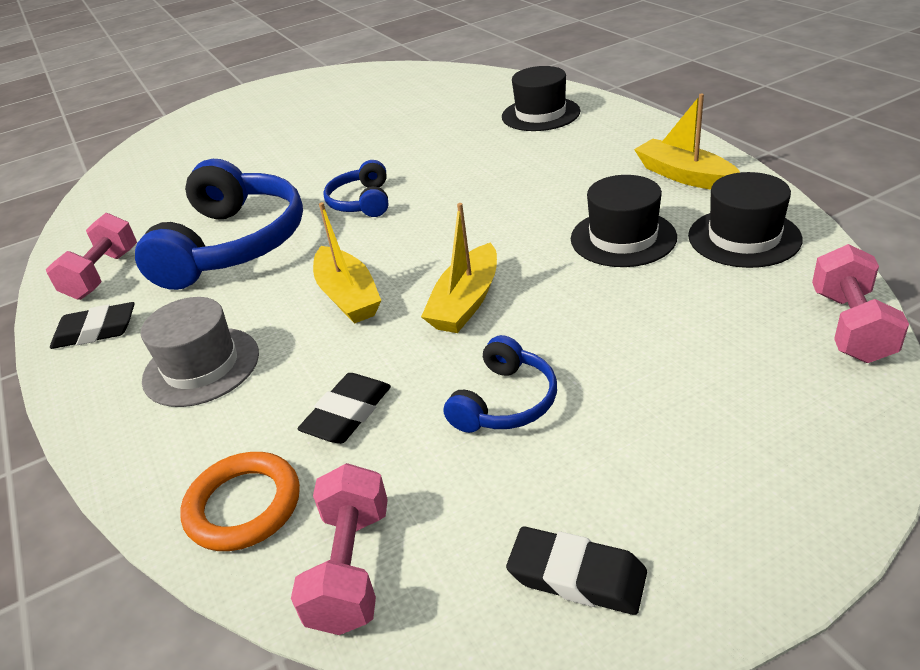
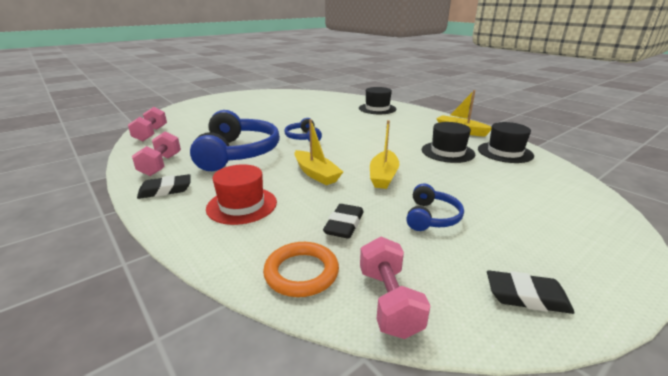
camera: 15 degrees left, 10 degrees down
(201, 366) = (242, 205): grey hat -> red hat
(851, 326) = (579, 184): pink dumbbell -> pink dumbbell (151, 134)

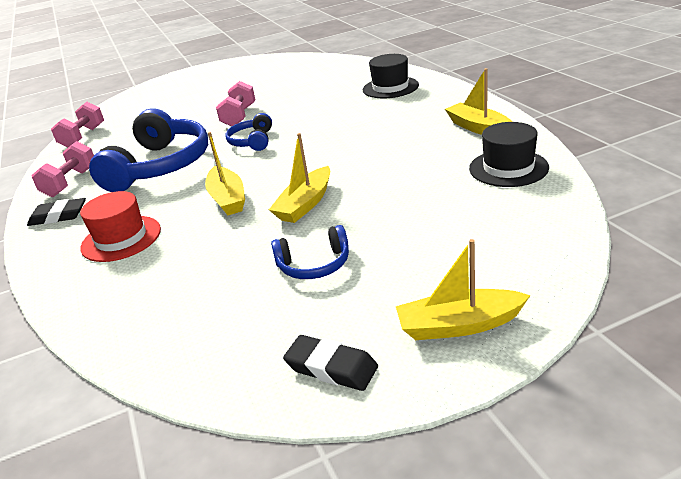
camera: 20 degrees right, 5 degrees up
(301, 272) = (128, 320): orange ring -> none
(344, 225) = (208, 269): black eraser -> none
(389, 301) = (187, 357): pink dumbbell -> pink dumbbell (239, 116)
(431, 217) = (314, 265): blue headphones -> blue headphones turned 45 degrees clockwise
(447, 152) = (424, 167): black hat -> none
(587, 253) = (459, 325): none -> yellow boat

